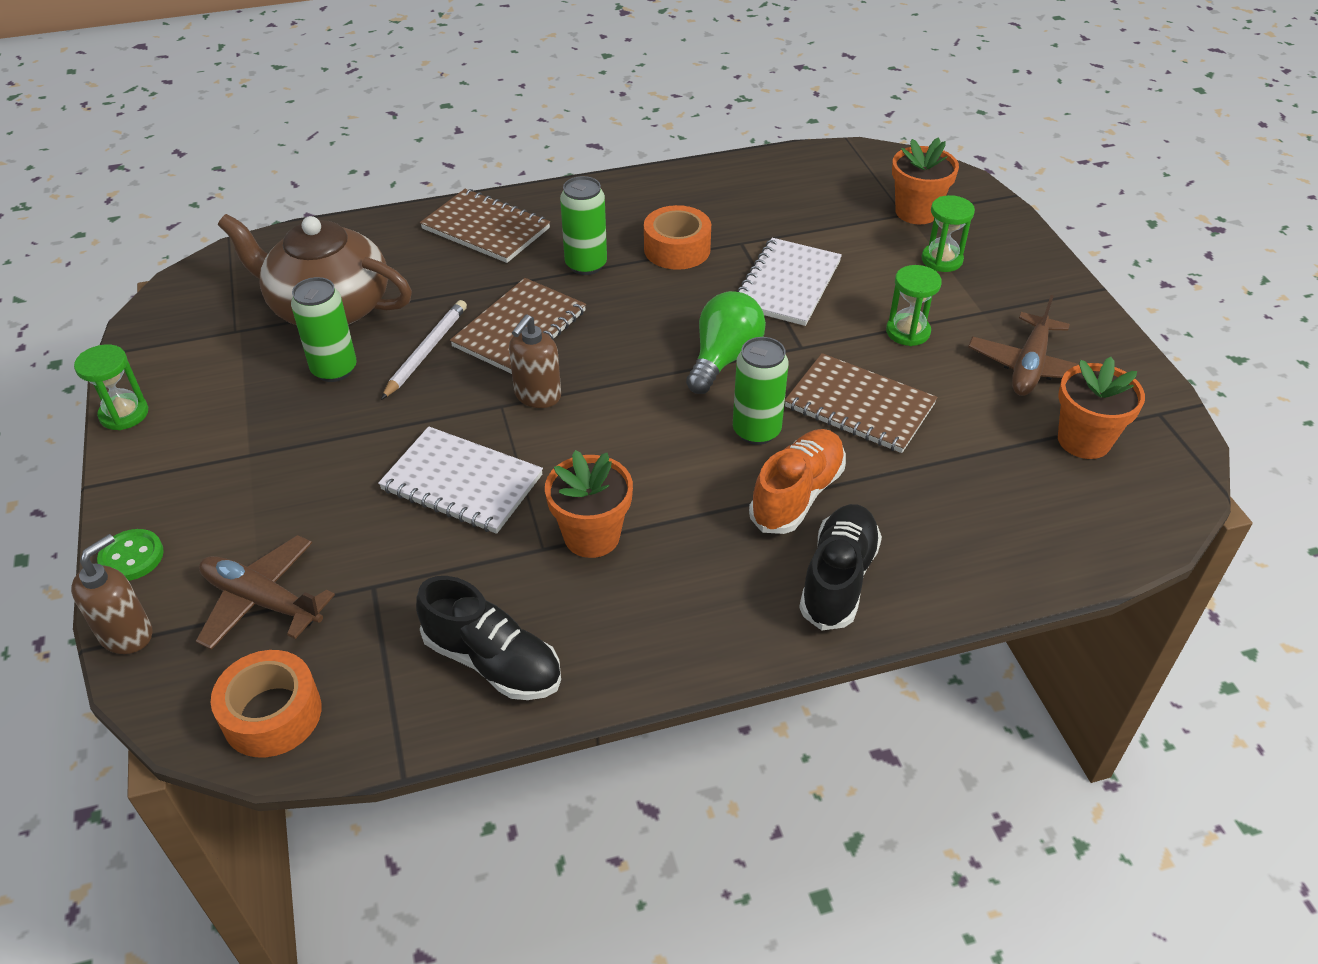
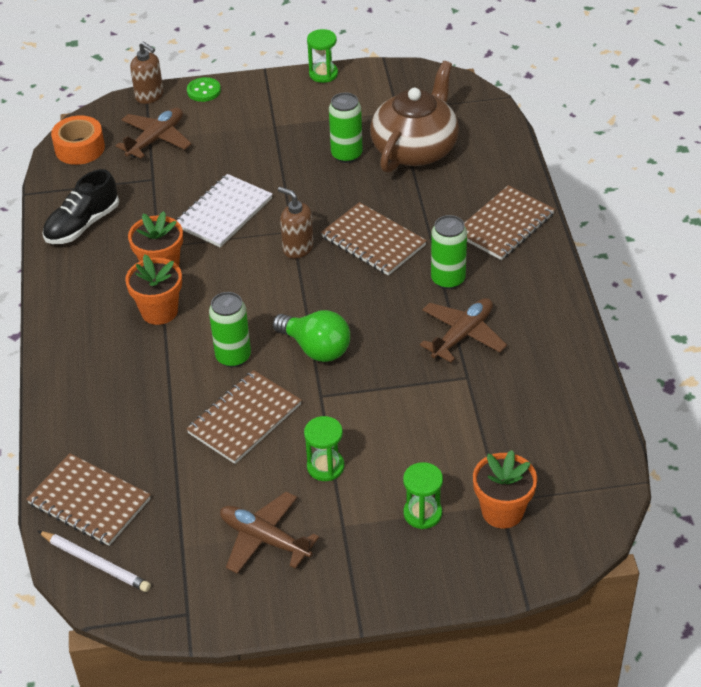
camera: 100 degrees right, 0 degrees up
(426, 351) = (357, 195): white pencil -> white pencil (96, 563)
(677, 249) = (462, 335): orange tape -> brown plane
(787, 284) = (402, 399): white notebook -> none
(797, 495) = (165, 369): orange shoe -> none
(838, 579) = (87, 378): black shoe -> none
(1050, 531) = (89, 501): none -> brown notebook
(1084, 440) = (171, 550): orange flower pot -> orange flower pot (159, 311)

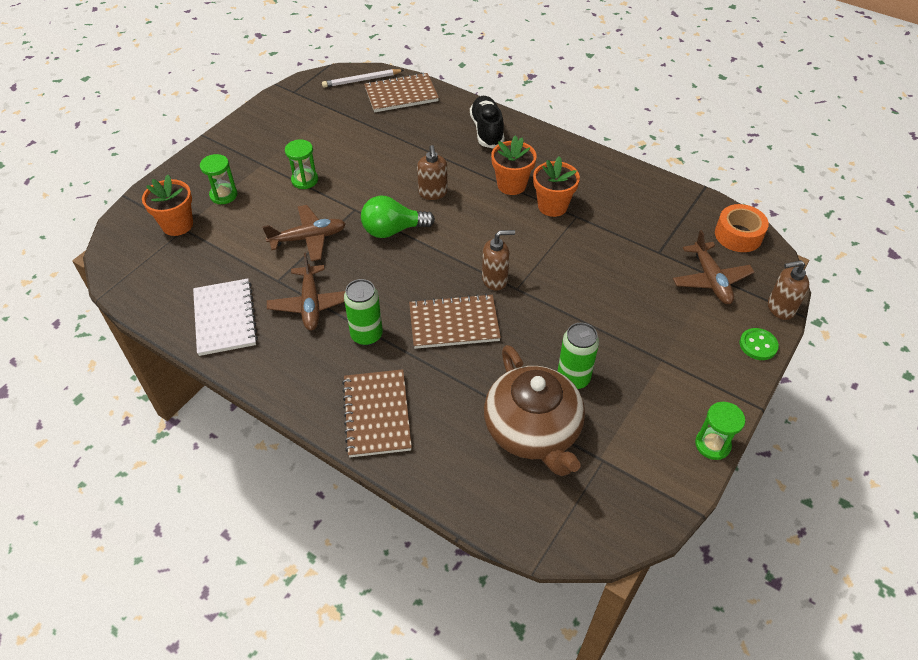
camera: 130 degrees right, 5 degrees up
(82, 225) = (640, 194): black shoe -> black shoe (487, 130)
(224, 213) = (577, 266): white notebook -> white notebook (225, 318)
(233, 357) = (433, 193): green can -> brown soap dispenser
(244, 419) = (380, 171): brown notebook -> none
(264, 539) = (295, 134): brown plane -> brown plane (308, 238)

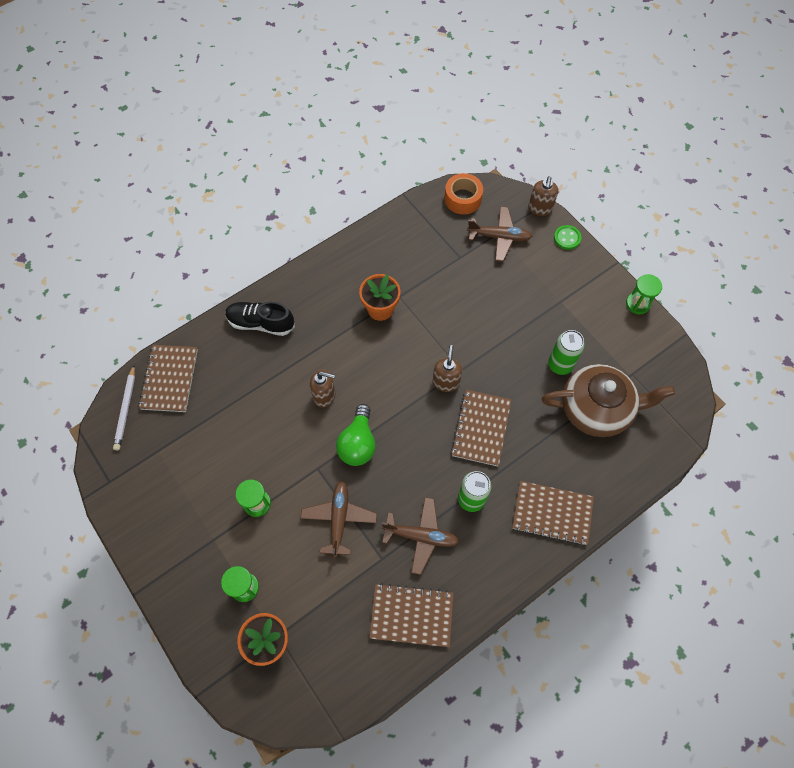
camera: 70 degrees left, 15 degrees up
(225, 318) = (411, 615): white notebook -> brown notebook
(511, 185) = (341, 330): orange flower pot -> none

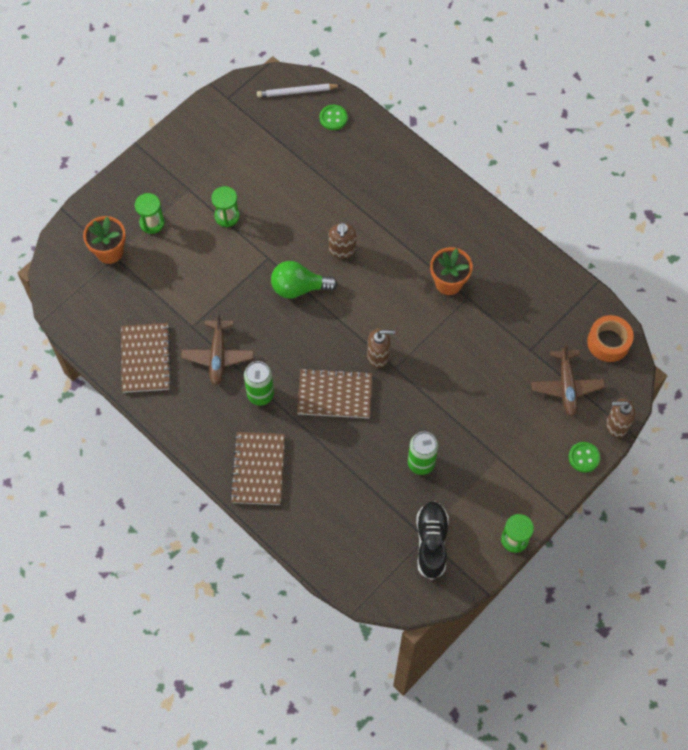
camera: 80 degrees right, 0 degrees up
(169, 379) = (333, 118): brown notebook -> green button
(261, 323) = (408, 179): black shoe -> black shoe (431, 542)
(339, 519) = (223, 285): brown plane -> none
(596, 409) = (377, 503): brown teapot -> none

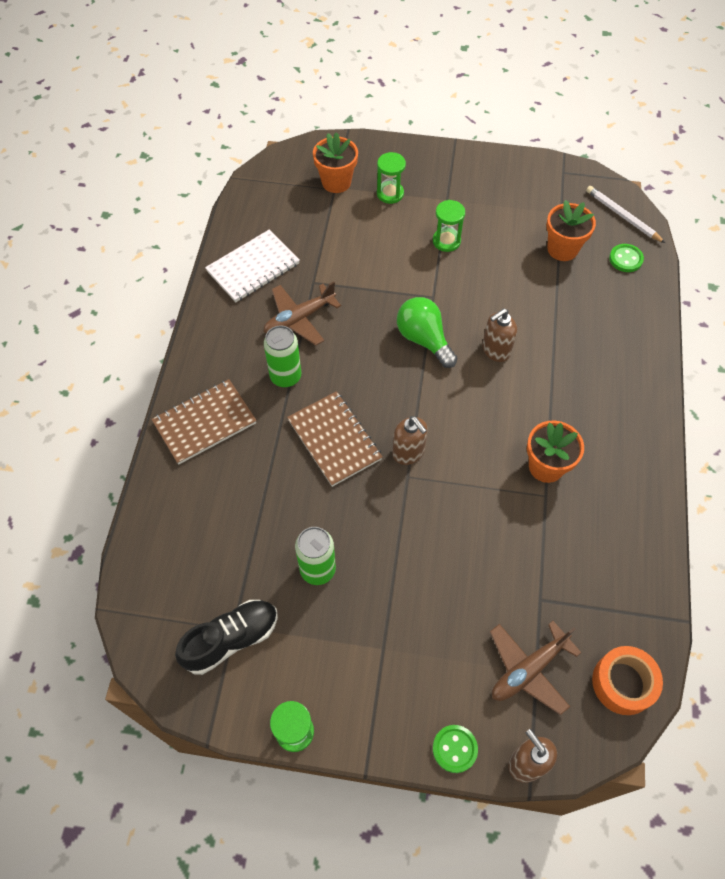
camera: 55 degrees right, 5 degrees down
(145, 359) = (253, 267): brown notebook -> white notebook
(294, 149) = (562, 249): none -> orange flower pot

